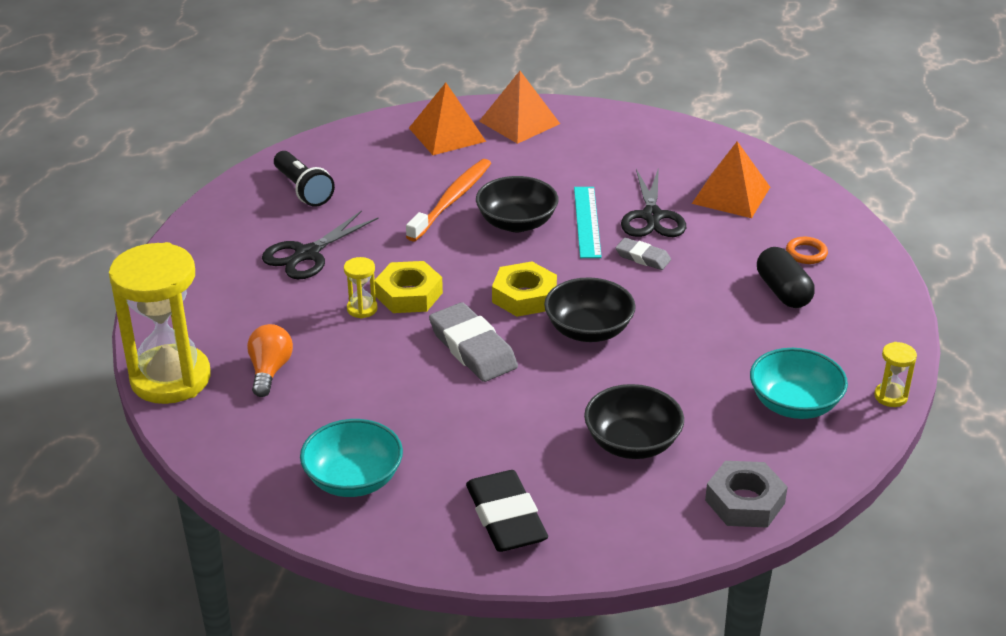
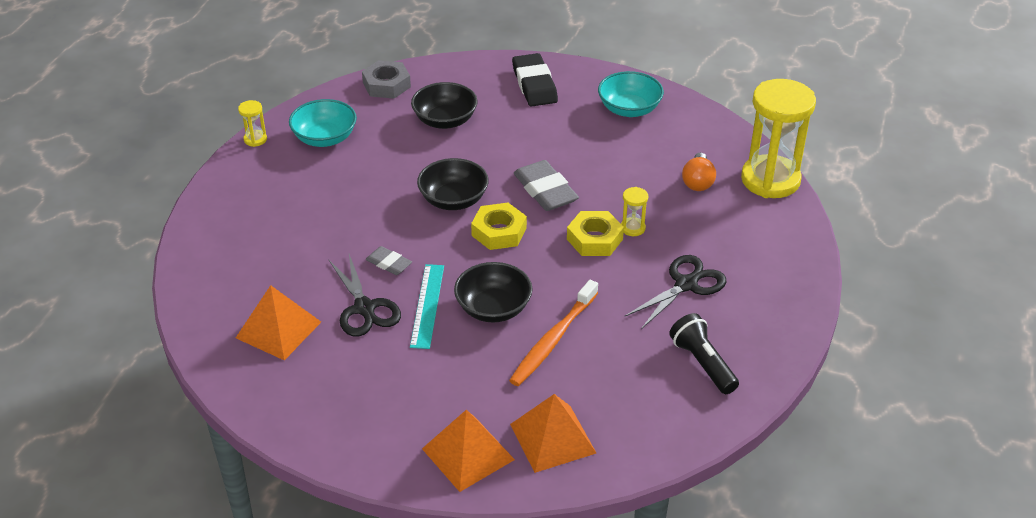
camera: 175 degrees left, 5 degrees up
(652, 216) = (364, 308): black scissors -> black scissors turned 150 degrees clockwise
(783, 292) = (285, 224): black capsule -> none
(806, 253) = (245, 259): orange ring -> none

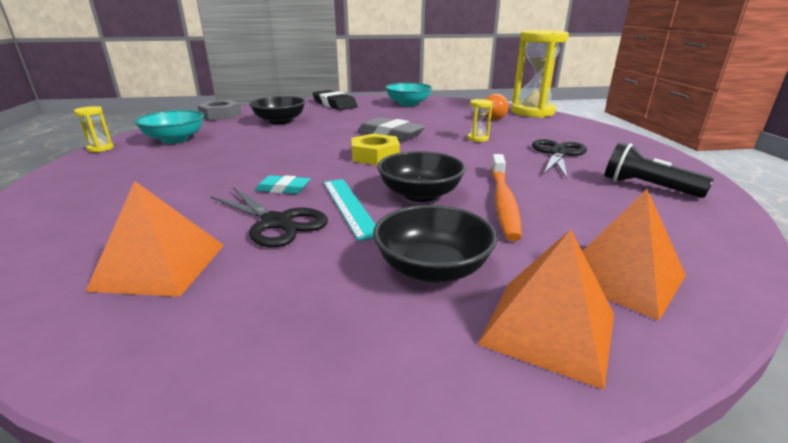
camera: 25 degrees left, 15 degrees down
(389, 263) = (283, 188): grey eraser -> turquoise eraser
(453, 200) = (318, 148): black bowl -> black bowl (432, 268)
(594, 239) = (457, 147): yellow nut -> none

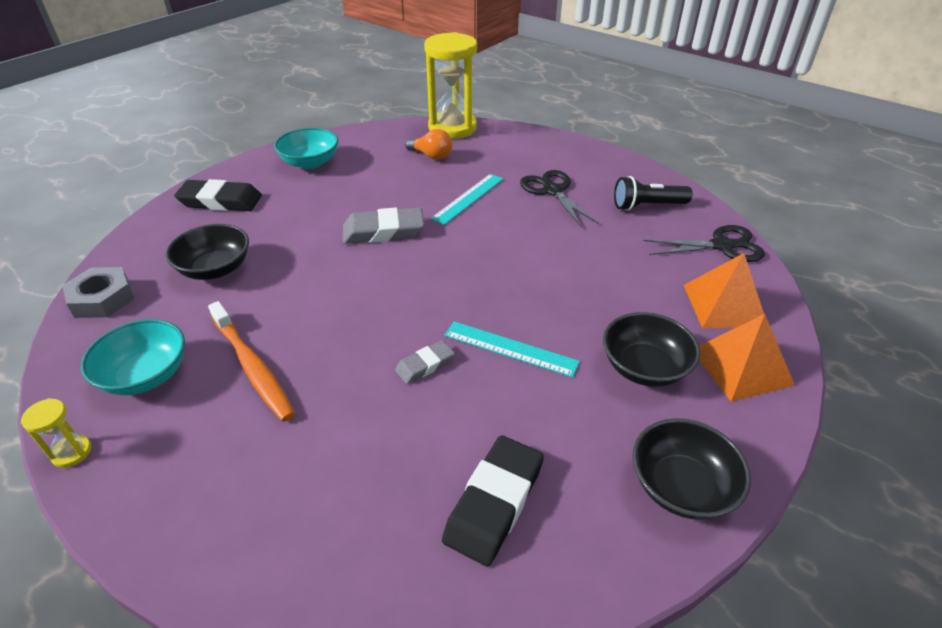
camera: 45 degrees left, 15 degrees up
(160, 266) = (494, 502): orange pyramid -> black eraser
(276, 222) = (491, 403): black scissors -> black scissors (722, 246)
(283, 188) = (425, 365): turquoise eraser -> grey eraser
(375, 156) = (424, 273): yellow nut -> none
(420, 194) = (535, 302): black bowl -> black bowl (681, 486)
(477, 139) = (468, 198): yellow hourglass -> turquoise ruler
(503, 202) = (595, 275): orange toothbrush -> orange toothbrush (253, 367)

